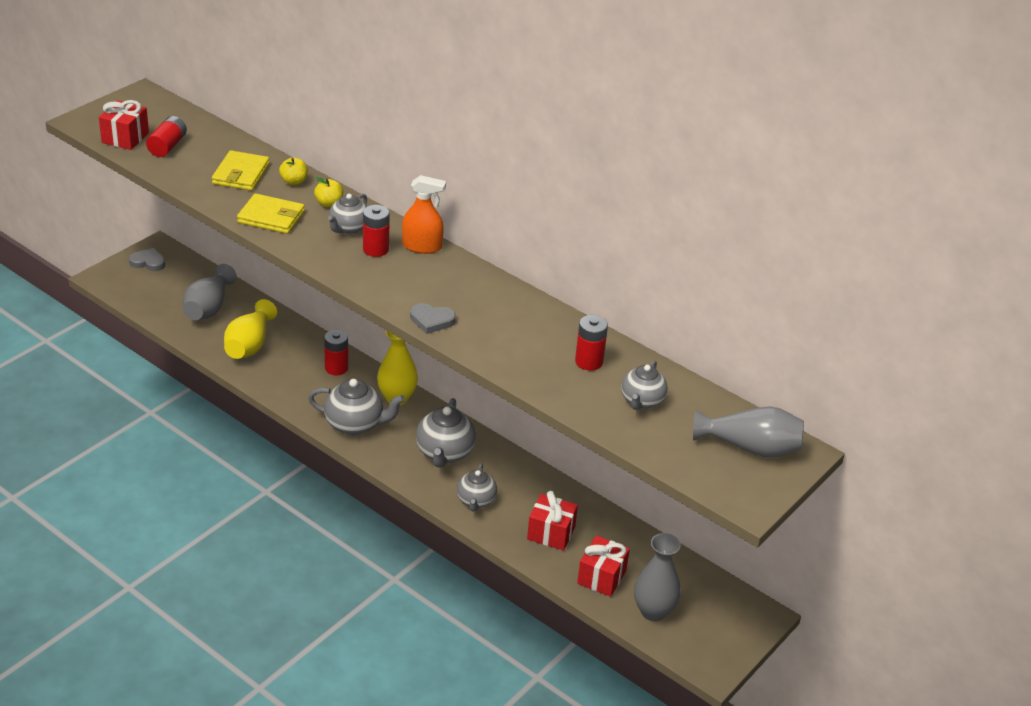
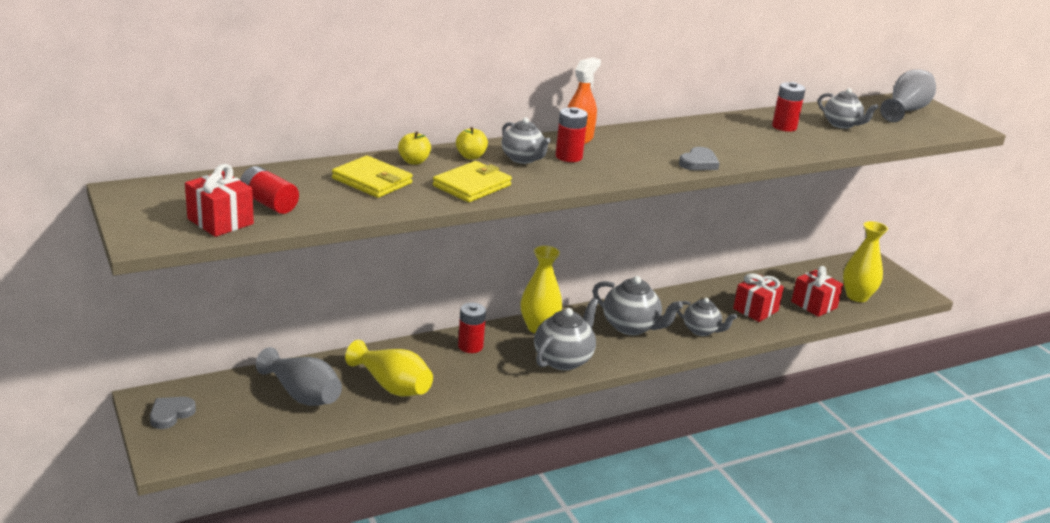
camera: 65 degrees left, 10 degrees down
(653, 611) = (857, 296): grey vase -> yellow vase

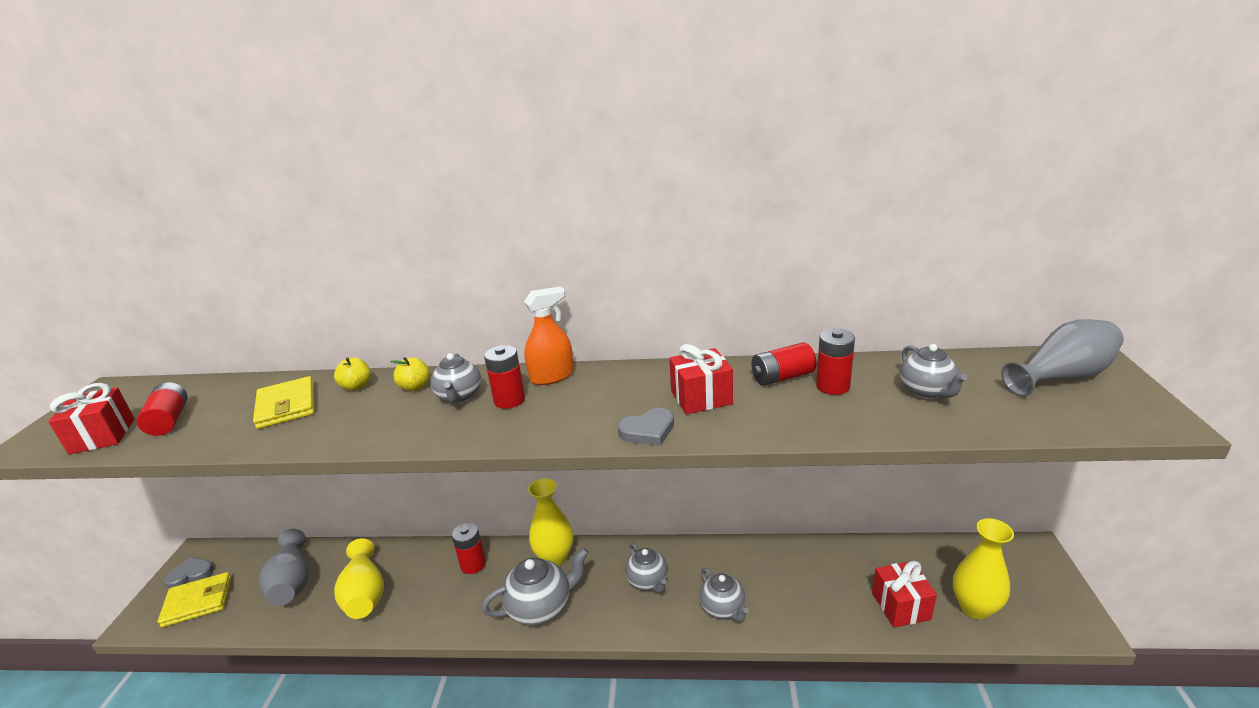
camera: 35 degrees right, 0 degrees up
(472, 185) = (360, 426): yellow wallet -> yellow wallet (197, 602)
(631, 327) = (648, 581): grey teapot -> grey teapot, size x0.66
(746, 125) = (782, 377): none -> red battery
(755, 310) = (814, 594): red gift -> red gift (701, 398)

